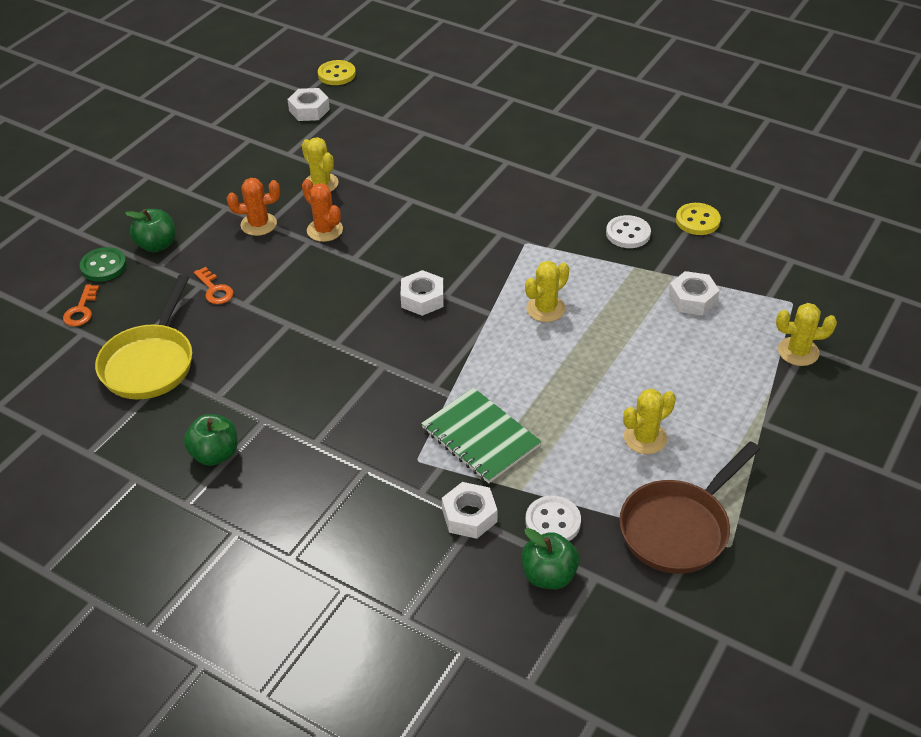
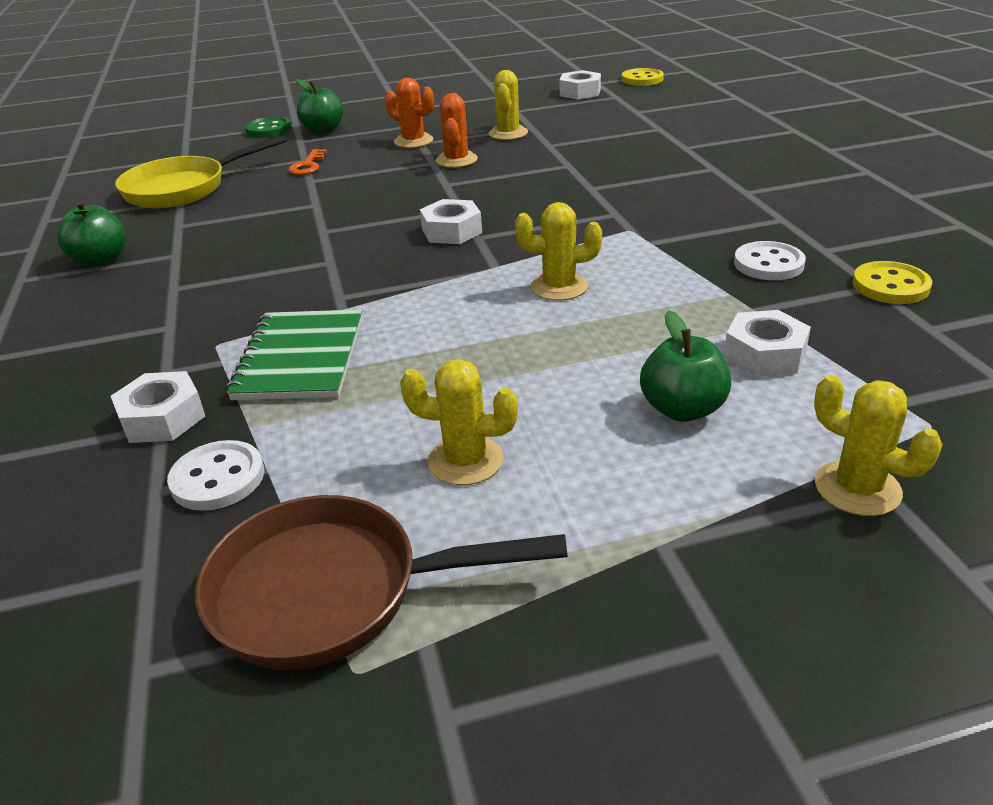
camera: 45 degrees right, 10 degrees down
(81, 310) = (208, 146): orange key -> none
(549, 575) = (113, 530): green apple -> green apple (682, 409)

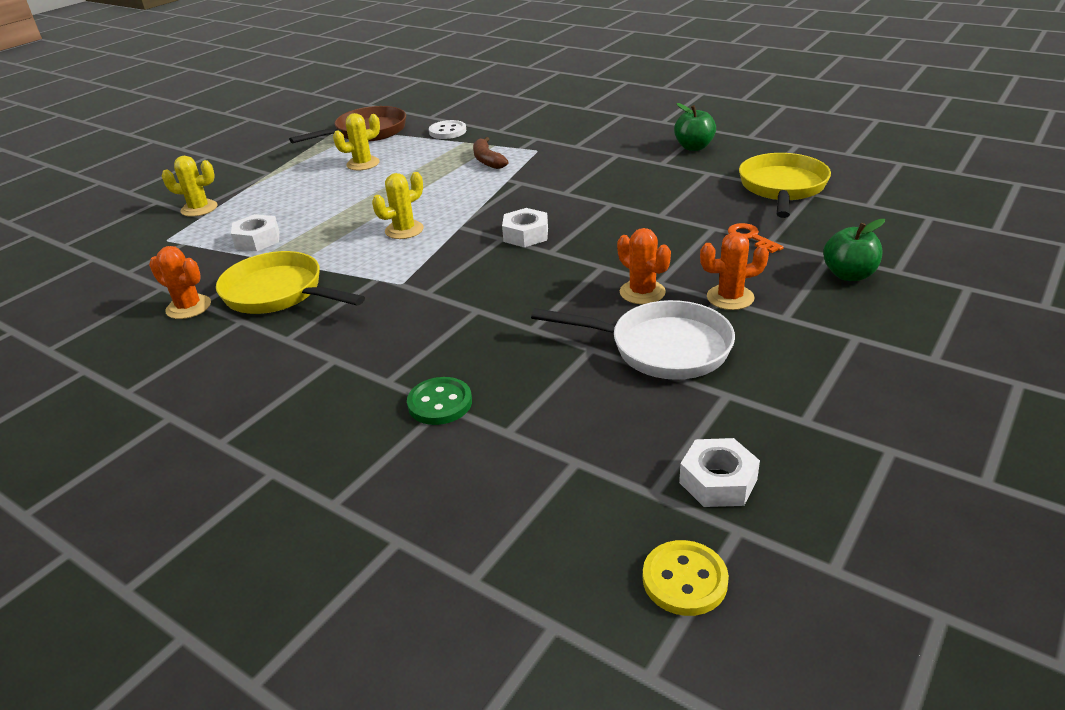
camera: 140 degrees right, 0 degrees up
(162, 418) = (503, 131): white nut -> none
(269, 129) = (897, 254): green button -> green button (440, 403)
(300, 358) = (487, 160): green notebook -> brown banana
(508, 133) = (661, 348): yellow cactus -> white pan
(682, 409) = (286, 206): green apple -> none
(768, 264) = (279, 293): white button -> yellow pan
(890, 286) = (188, 307): yellow button -> orange cactus

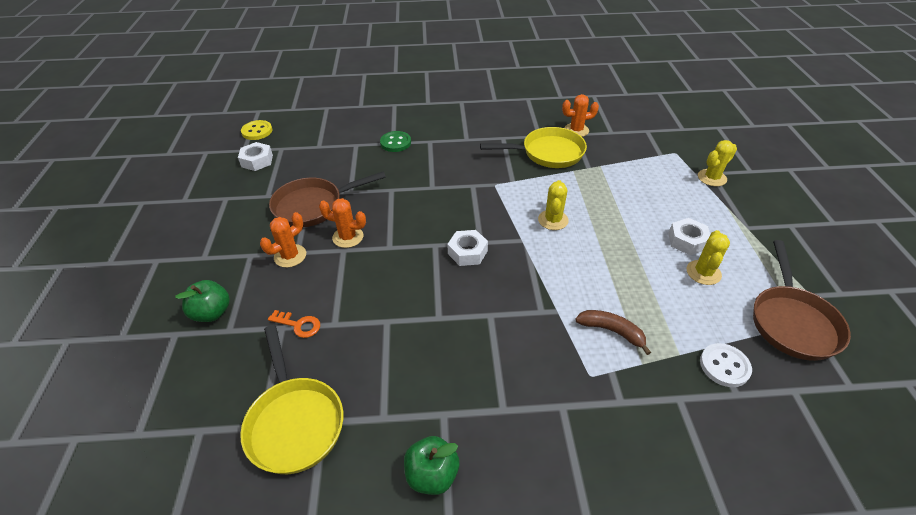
camera: 140 degrees right, 10 degrees up
(257, 240) = (625, 174): white nut -> white nut (687, 241)
(661, 348) = (313, 206): white pan -> brown pan

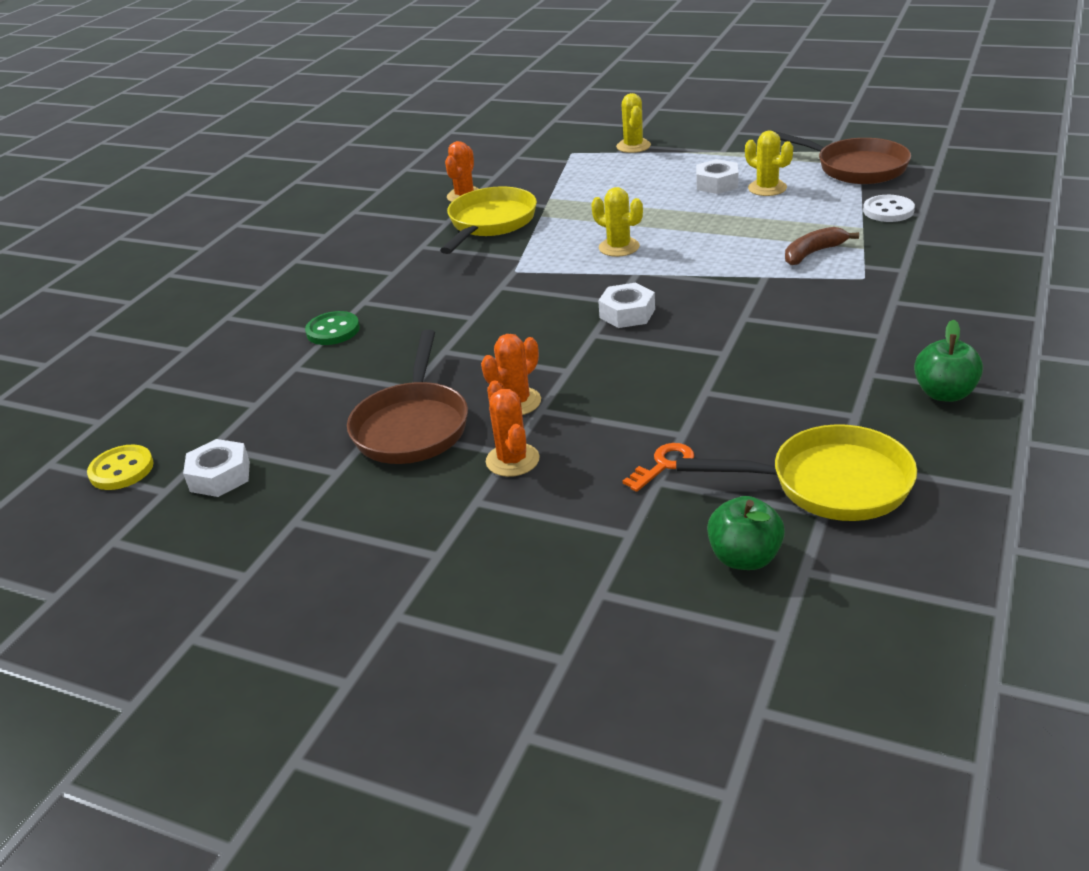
camera: 60 degrees left, 10 degrees down
(212, 313) = (580, 549): green apple -> green apple (744, 558)

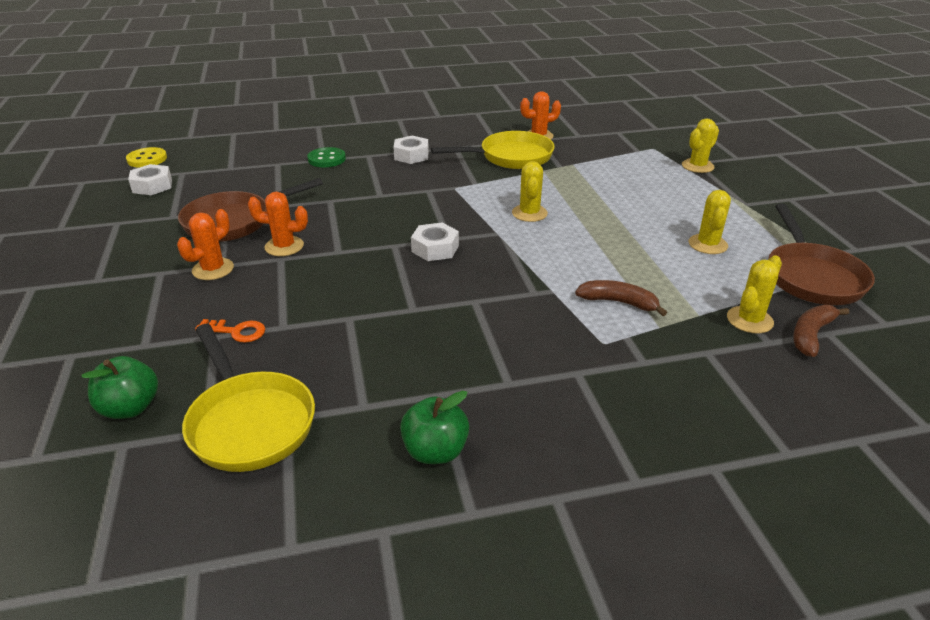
camera: 50 degrees right, 0 degrees up
(717, 184) = (683, 220): white nut -> white nut (411, 155)
(888, 211) = (749, 320): white button -> yellow cactus
(927, 196) = (811, 335): none -> brown banana

